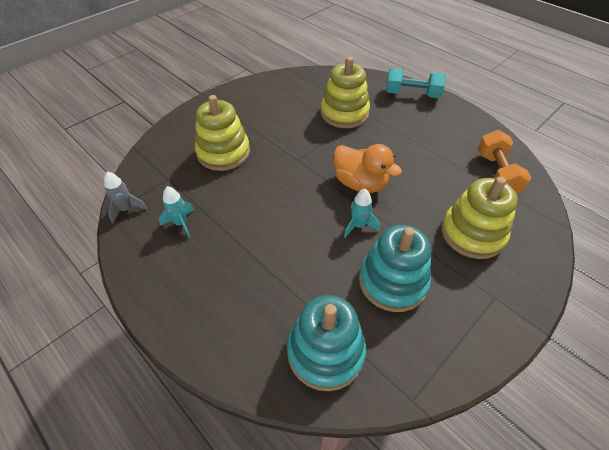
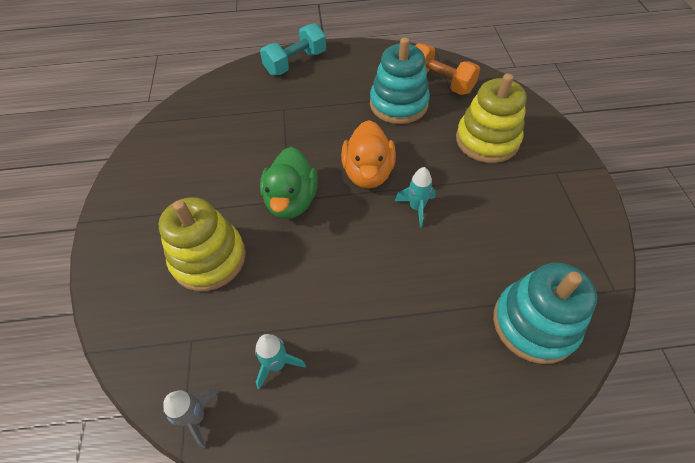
camera: 50 degrees left, 5 degrees up
(297, 161) = (291, 201): none -> green duck
(344, 113) = (265, 123): yellow stacking toy -> none
(360, 183) = (368, 173): orange duck -> orange duck turned 105 degrees clockwise
(392, 281) = (495, 225): turquoise stacking toy -> turquoise stacking toy (398, 104)

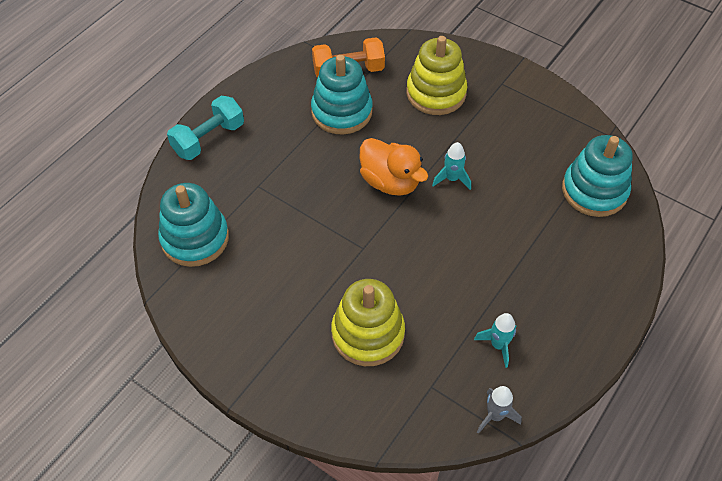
camera: 50 degrees left, 0 degrees up
(208, 110) = (195, 238): none -> turquoise stacking toy
(291, 201) = (366, 246): green duck -> none
(295, 63) = (209, 139): turquoise dumbbell -> turquoise dumbbell turned 45 degrees clockwise

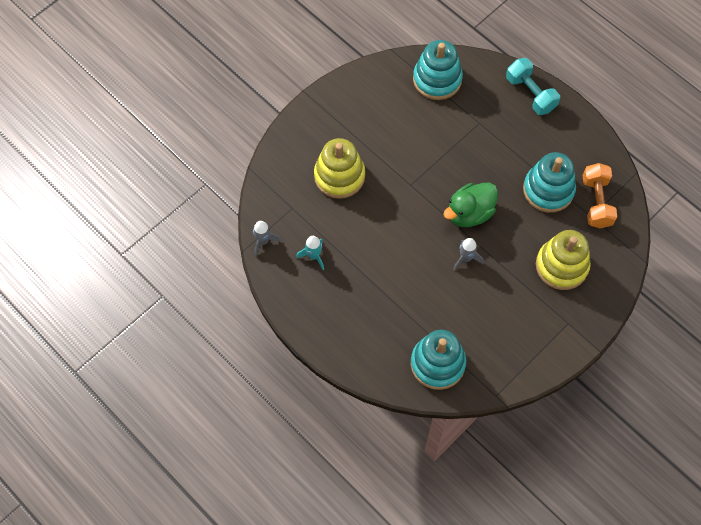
camera: 100 degrees right, 10 degrees up
(390, 182) = (469, 213): orange duck -> green duck
(452, 179) = (466, 258): turquoise rocket -> grey rocket

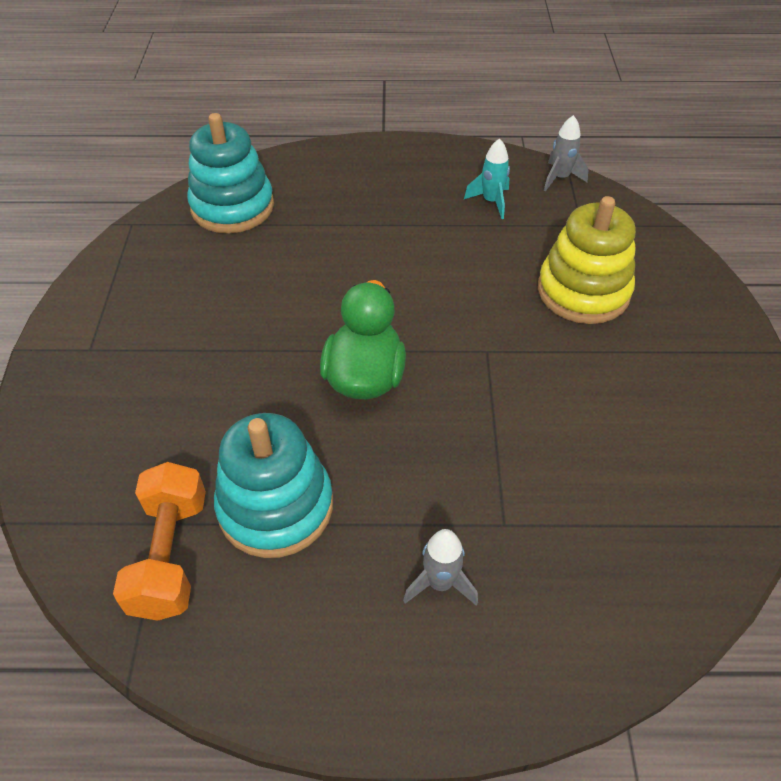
camera: 135 degrees right, 15 degrees down
(437, 79) = (659, 539): turquoise stacking toy -> none
(466, 258) = (309, 322): grey rocket -> grey rocket (440, 583)
(530, 94) = (483, 670): turquoise dumbbell -> none
(561, 266) = (156, 410): yellow stacking toy -> none
(596, 202) = (170, 555): orange dumbbell -> orange dumbbell turned 45 degrees clockwise

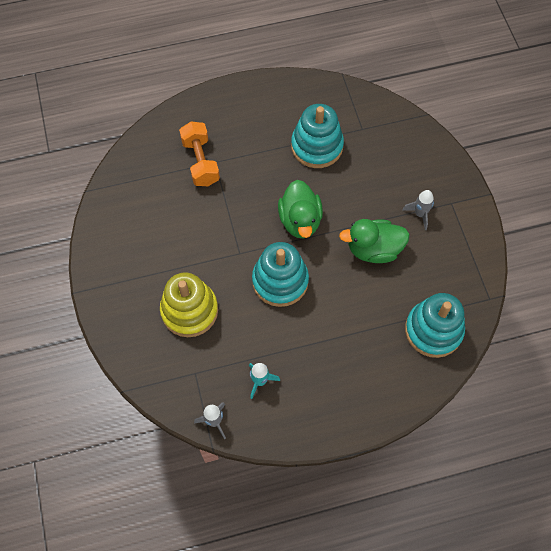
camera: 165 degrees right, 15 degrees up
(170, 555) = (351, 117): orange dumbbell -> orange dumbbell (200, 162)
(260, 311) = (373, 249): none -> green duck
(429, 300) = (280, 281): none -> turquoise stacking toy
(440, 583) = (237, 132): grey rocket -> grey rocket (420, 214)

